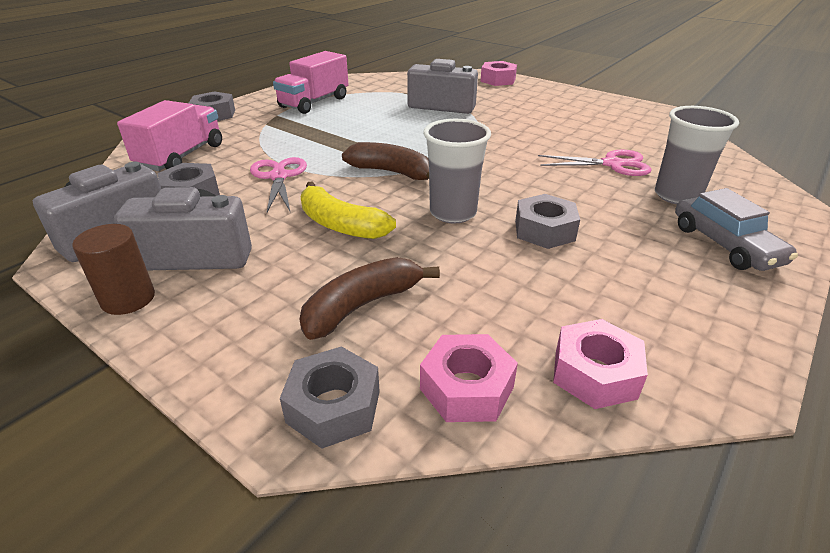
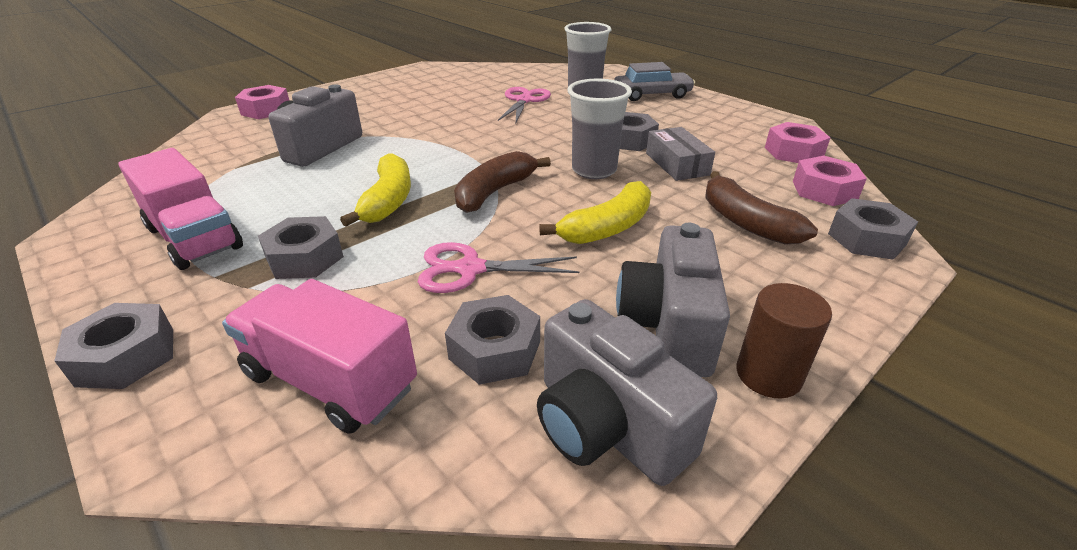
camera: 80 degrees left, 0 degrees up
(293, 130) = (305, 258): none -> grey nut
(368, 139) = (388, 201): none -> yellow banana
(493, 263) = (677, 164): none -> grey box

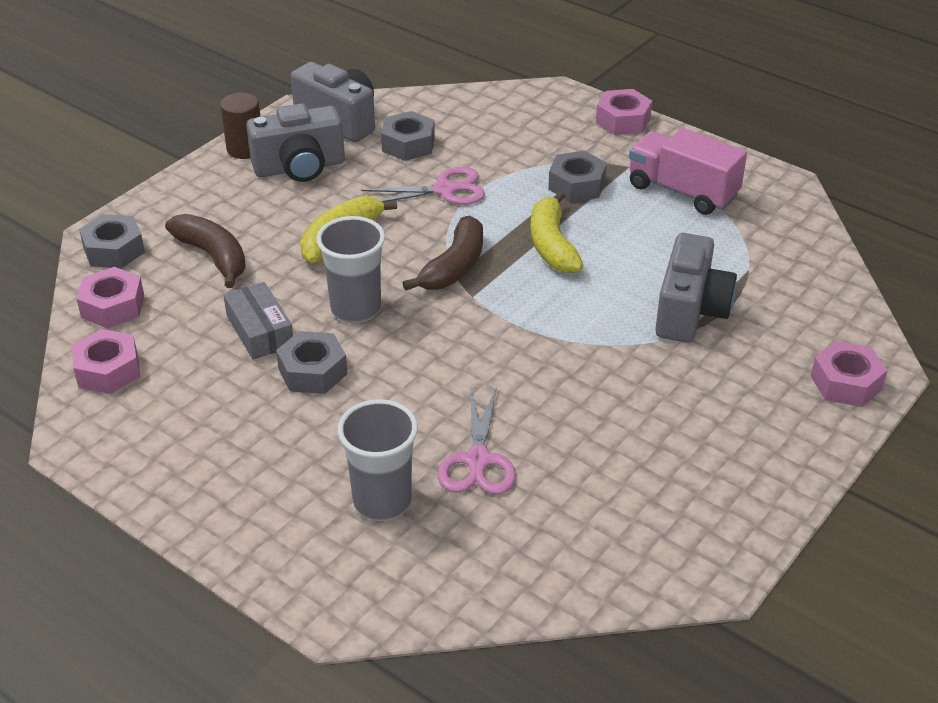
camera: 170 degrees right, 5 degrees up
(126, 356) = (623, 120): grey nut -> pink nut
(330, 381) = (495, 122): pink truck -> none
(652, 95) = (265, 508): grey car -> none
(668, 326) = (299, 167): grey camera -> grey camera turned 75 degrees clockwise

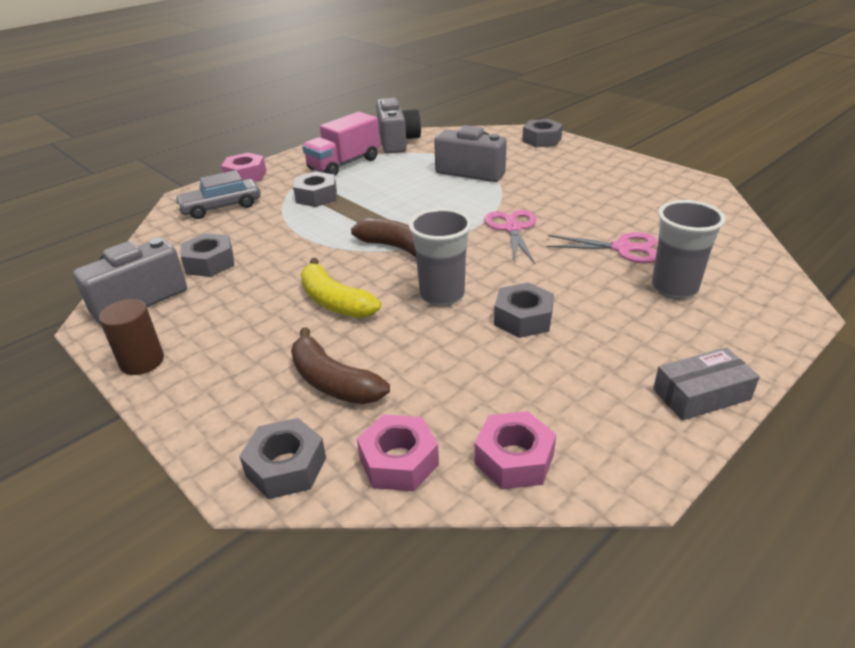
camera: 80 degrees left, 5 degrees down
(213, 257) = (333, 382): brown banana -> brown banana turned 105 degrees counterclockwise
(260, 331) = (462, 349): grey box -> grey box (701, 394)
(299, 167) = (204, 324): grey camera -> grey camera (397, 142)
(444, 190) = (291, 248): pink scissors -> pink scissors (512, 228)
(533, 122) = (221, 207): none -> grey car
(552, 245) = (385, 209): yellow banana -> none
(846, 383) = (541, 140): pink nut -> grey nut

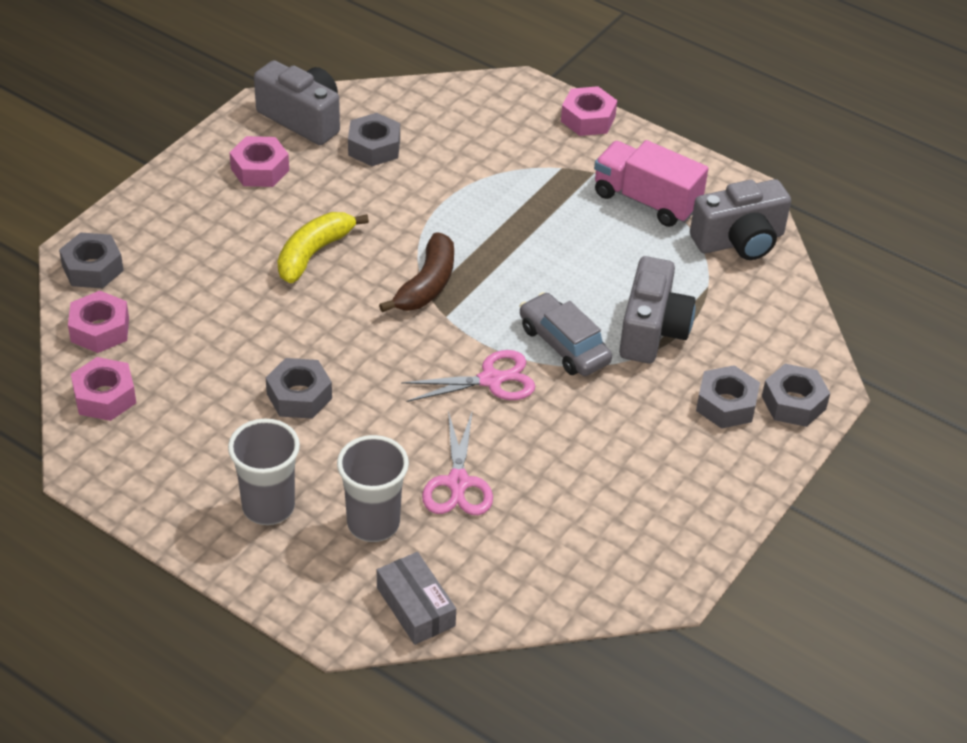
camera: 75 degrees right, 10 degrees up
(142, 361) = (210, 153): brown cylinder -> none
(194, 328) = (260, 169): none -> pink nut
(221, 207) = (498, 121): grey car -> grey car (564, 344)
(316, 196) = (543, 194): grey nut -> grey nut (726, 404)
(333, 382) = (191, 275): brown banana -> none
(442, 295) = (335, 331): grey cup -> grey cup (268, 507)
(701, 394) = (190, 524): grey box -> grey box (415, 606)

